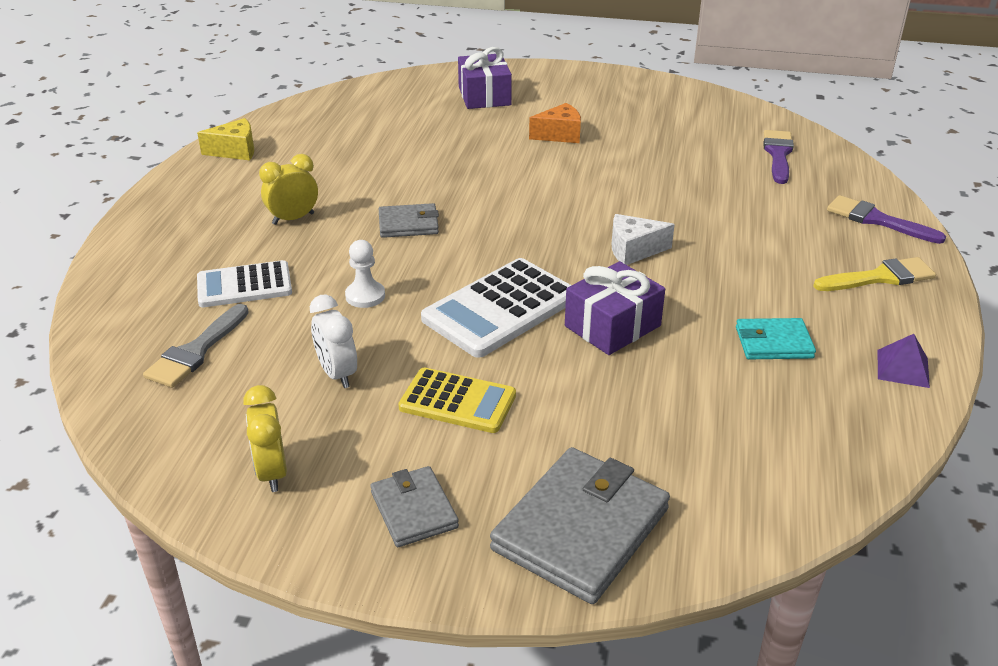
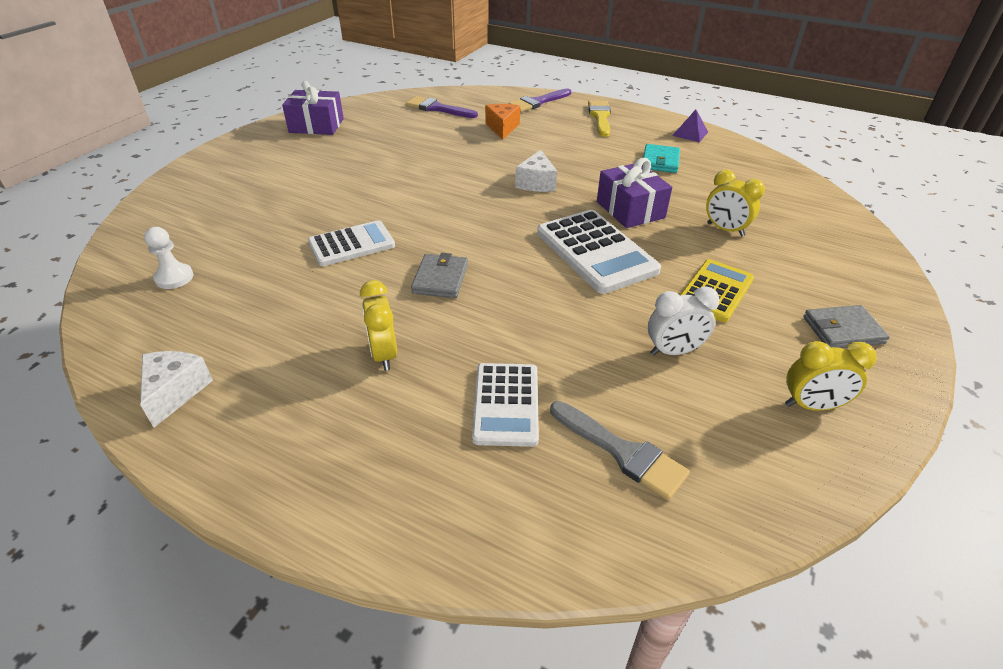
camera: 75 degrees left, 5 degrees up
(235, 151) = (175, 392): yellow cheese -> white cheese
(365, 296) = (554, 320): white pawn -> white pawn (174, 278)
(444, 170) = (352, 244): none -> white calculator
(484, 96) = (221, 200): purple gift -> purple gift (316, 126)
(560, 135) = (336, 178): orange cheese -> orange cheese (502, 128)
(580, 529) = (846, 263): grey wallet -> none
(608, 409) = (725, 230): none -> yellow clock

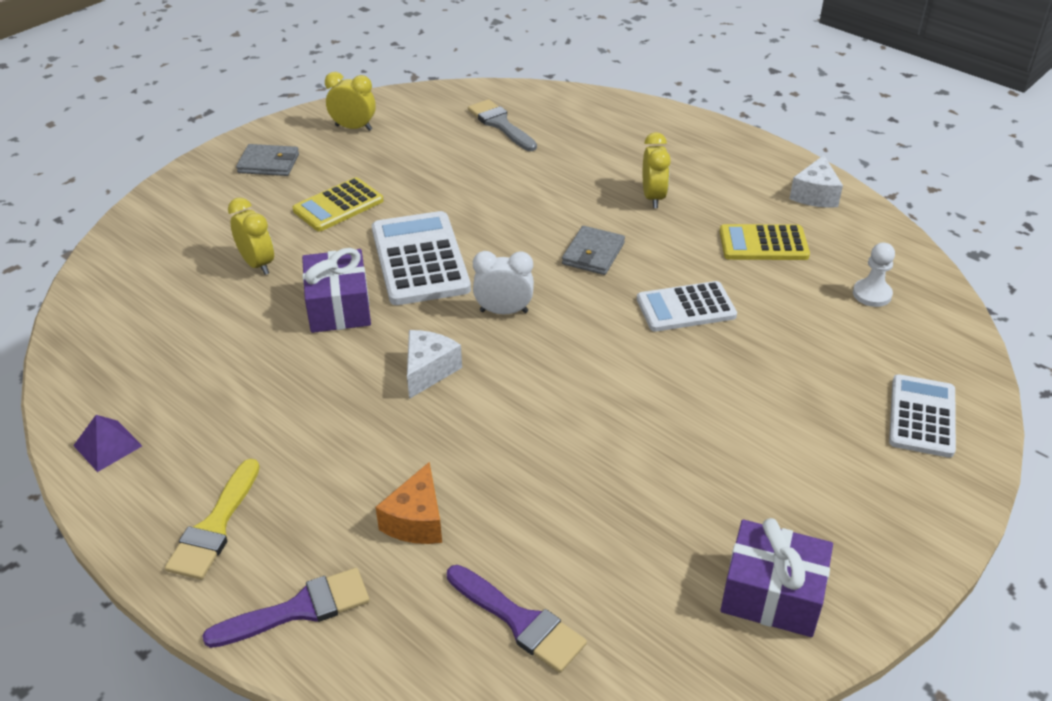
camera: 165 degrees left, 0 degrees up
(265, 314) = (763, 244): none -> yellow calculator
(506, 404) = (565, 156): white calculator -> white calculator (921, 416)
(660, 161) = (221, 386): turquoise wallet -> none
(673, 351) = (419, 168): white clock -> white clock (504, 311)

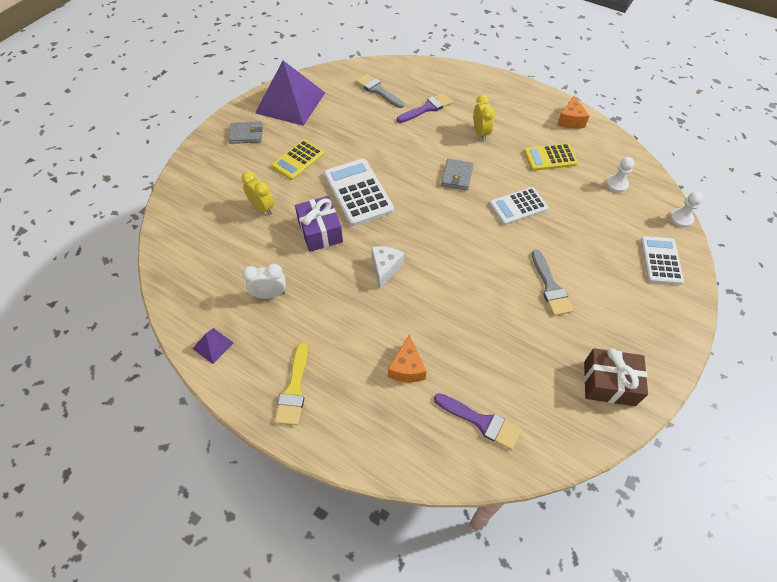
camera: 10 degrees left, 15 degrees up
(299, 609) = (358, 434): purple brush -> purple brush (427, 108)
(353, 128) = (290, 102): yellow clock -> purple pyramid
(504, 311) = (417, 222): white clock -> white clock (269, 294)
(707, 432) = (550, 287): none -> grey brush
(772, 594) = (609, 383): purple gift -> brown gift
(815, 195) = (570, 120): white cheese -> orange cheese
(977, 357) = (681, 218): none -> white pawn

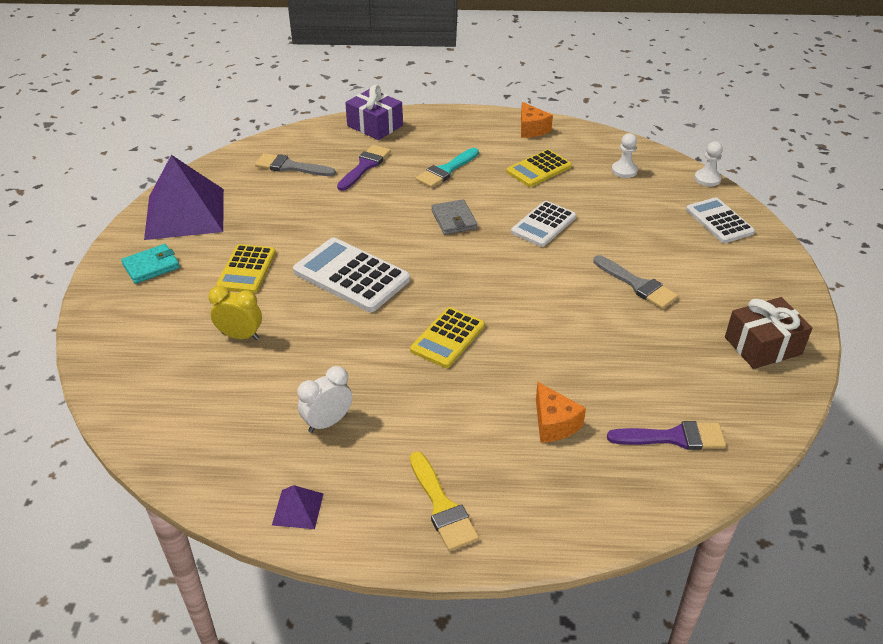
camera: 30 degrees left, 15 degrees down
(246, 134) = (151, 266): grey wallet -> turquoise wallet
(320, 231) = (338, 332): purple gift -> purple gift (375, 126)
(385, 268) = (448, 338): white cheese -> yellow calculator
(480, 133) = (446, 170): yellow clock -> turquoise brush

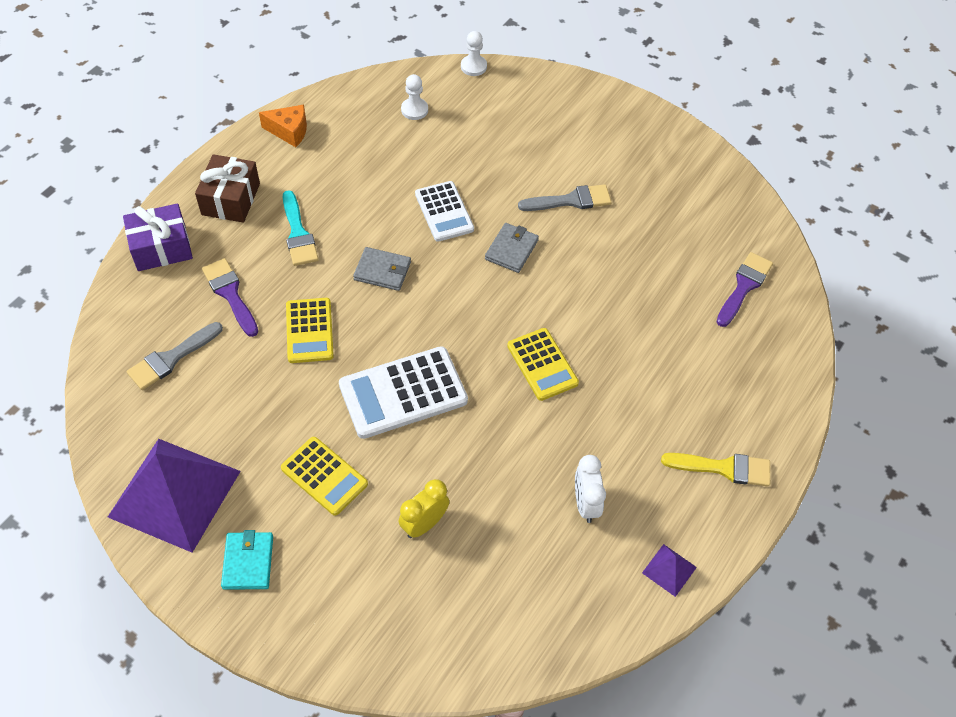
camera: 60 degrees left, 15 degrees up
(539, 169) = (359, 165): yellow calculator -> yellow calculator (309, 331)
(546, 273) = (511, 250): none -> grey wallet
(554, 424) = (685, 349): orange cheese -> none
(719, 221) = (534, 98): white calculator -> none
(763, 345) = (690, 174): brown gift -> brown gift (230, 199)

